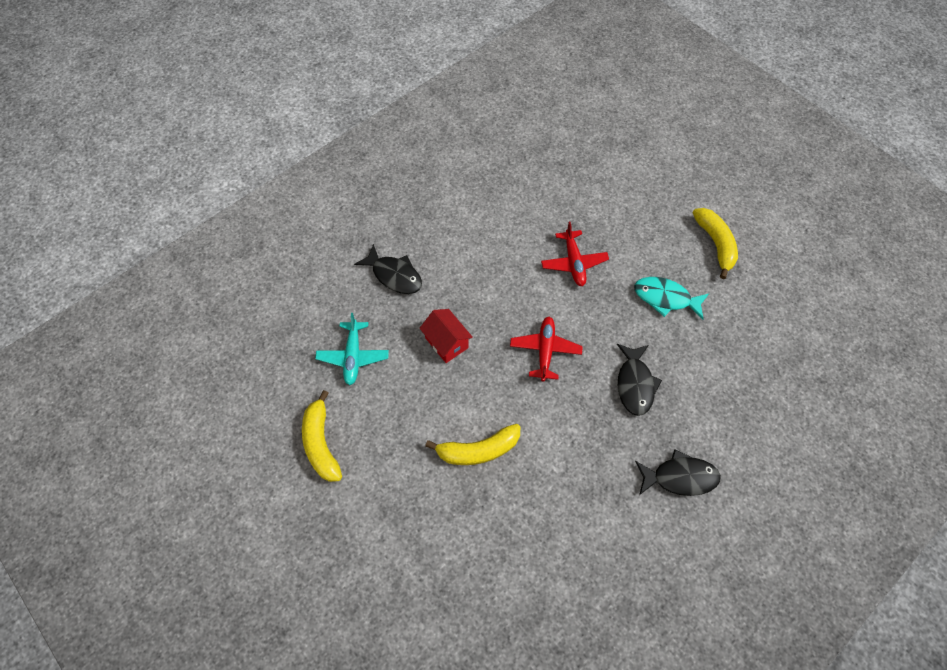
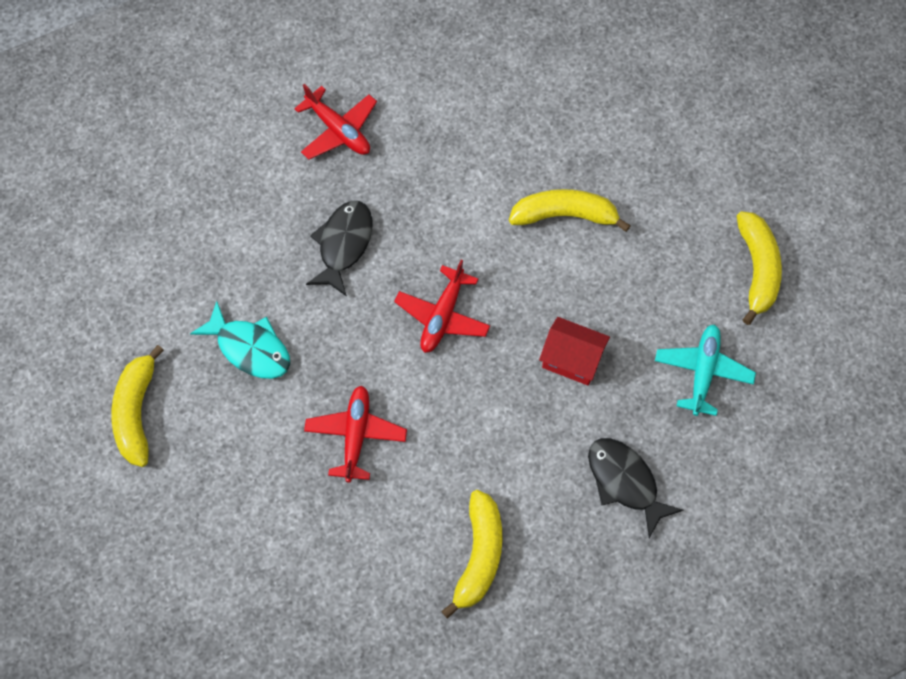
camera: 165 degrees left, 5 degrees up
(446, 342) = (572, 359): red house -> red house turned 45 degrees counterclockwise
(474, 216) = (479, 556): none -> yellow banana
(680, 477) = (338, 130): black fish -> red plane

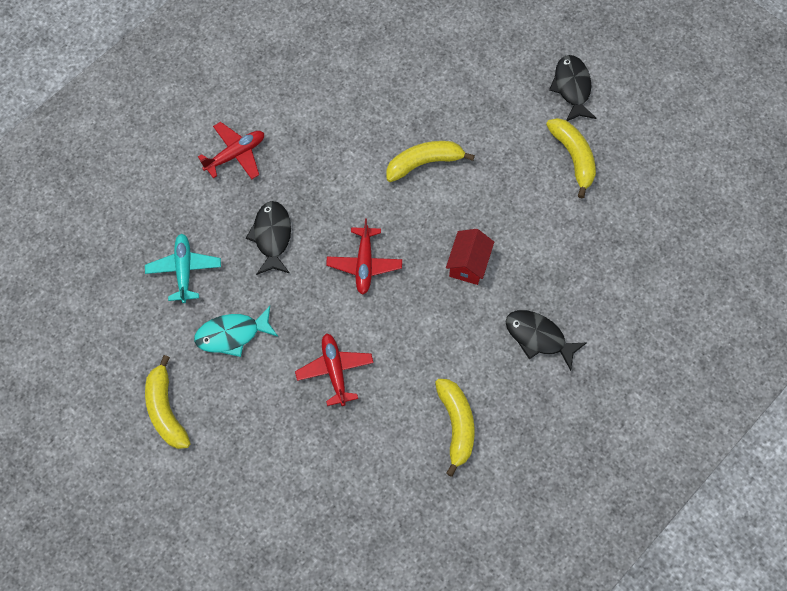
camera: 20 degrees left, 0 degrees up
(250, 348) = (232, 334): turquoise fish -> turquoise fish turned 150 degrees clockwise
(338, 130) = (235, 154): red plane -> red plane turned 60 degrees counterclockwise
(572, 359) = (468, 264): red house -> red house turned 75 degrees counterclockwise
(703, 372) = (563, 242): turquoise plane -> turquoise plane (184, 270)
(789, 180) = (572, 88): none -> black fish

